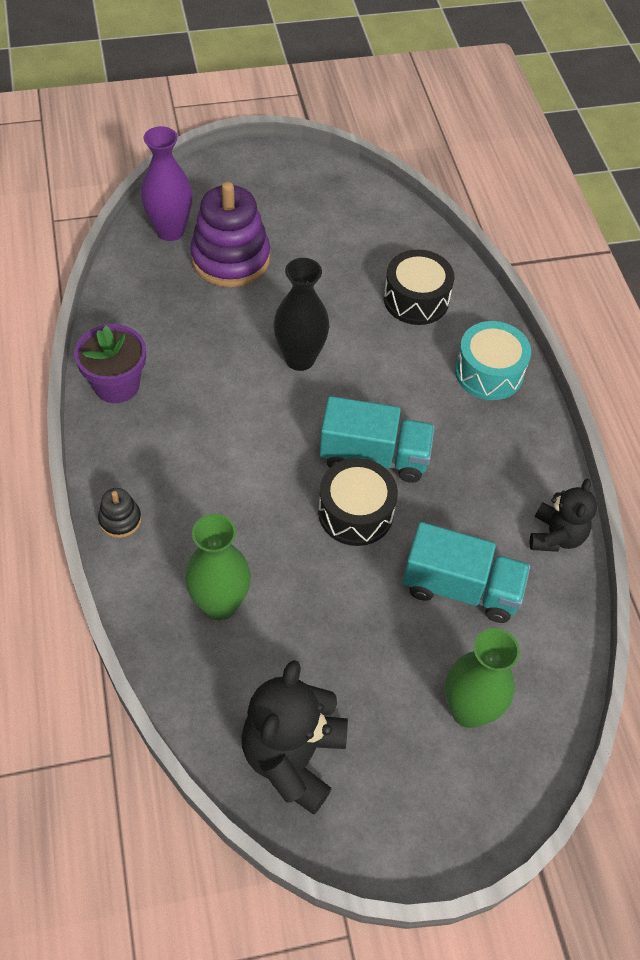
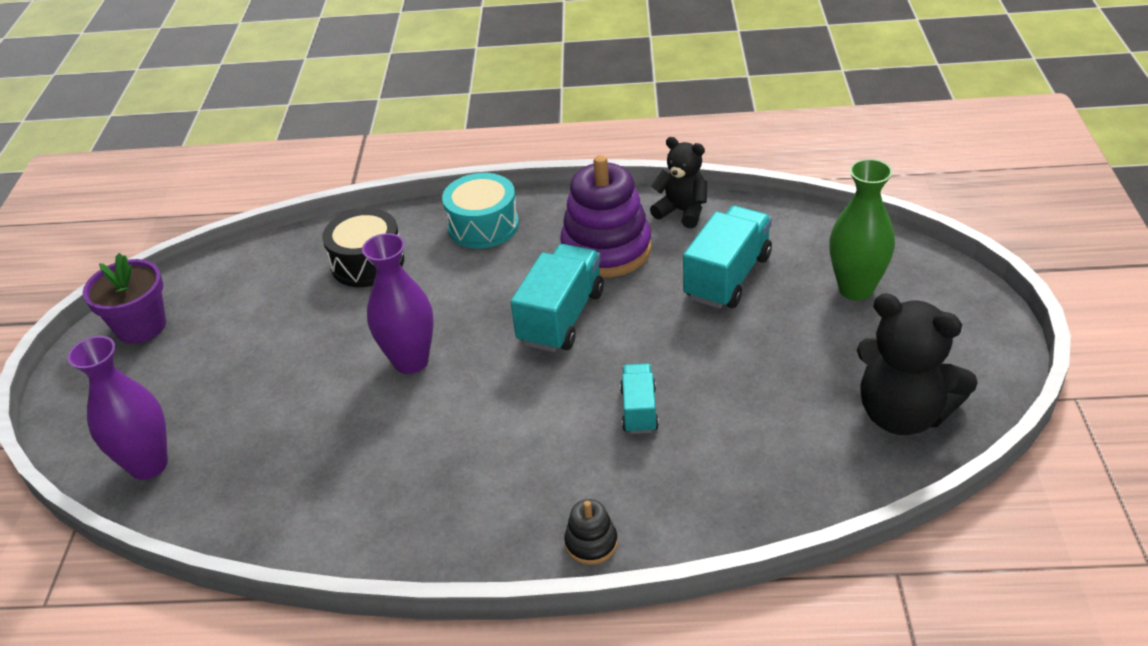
camera: 70 degrees left, 15 degrees down
(116, 385) = (383, 536): purple flower pot -> purple flower pot (141, 327)
(220, 604) = (722, 457): green vase -> none
(230, 259) = (229, 409): purple stacking toy -> purple stacking toy (606, 249)
(267, 534) = (639, 410): none -> turquoise truck
(300, 359) = (411, 361): black vase -> purple vase
(355, 512) = (627, 339): black drum -> none

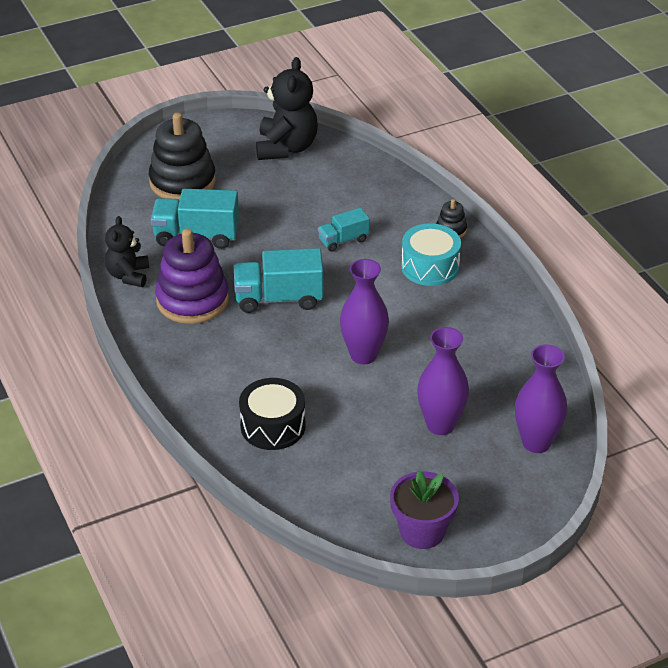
camera: 120 degrees left, 0 degrees up
(252, 390) = (440, 425): none -> purple vase
(483, 226) = (193, 376): turquoise drum -> turquoise drum (430, 266)
(856, 289) = (182, 182): green vase -> black stacking toy

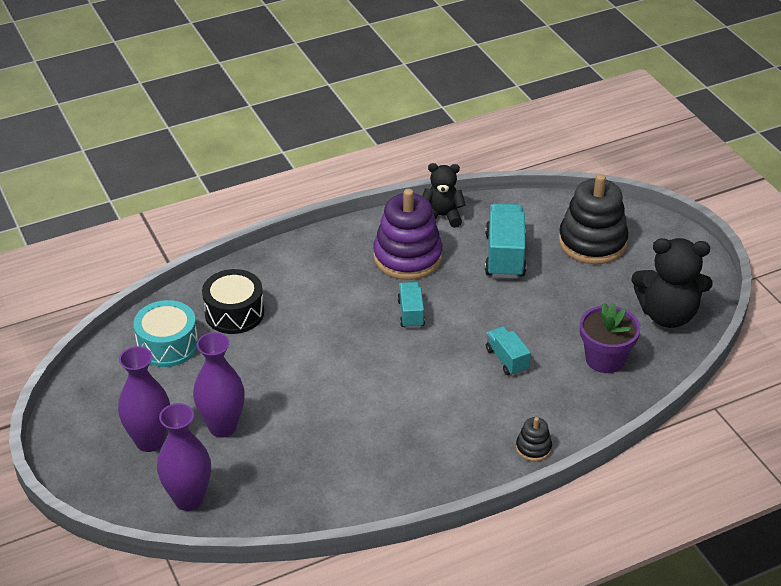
camera: 90 degrees right, 0 degrees up
(279, 298) = (411, 314): turquoise truck -> turquoise truck, size x0.58
(363, 355) = (326, 373): purple vase -> purple vase (149, 441)
(422, 531) = (89, 409): purple flower pot -> purple flower pot (605, 359)
(430, 266) = (466, 427): turquoise drum -> turquoise drum (167, 345)

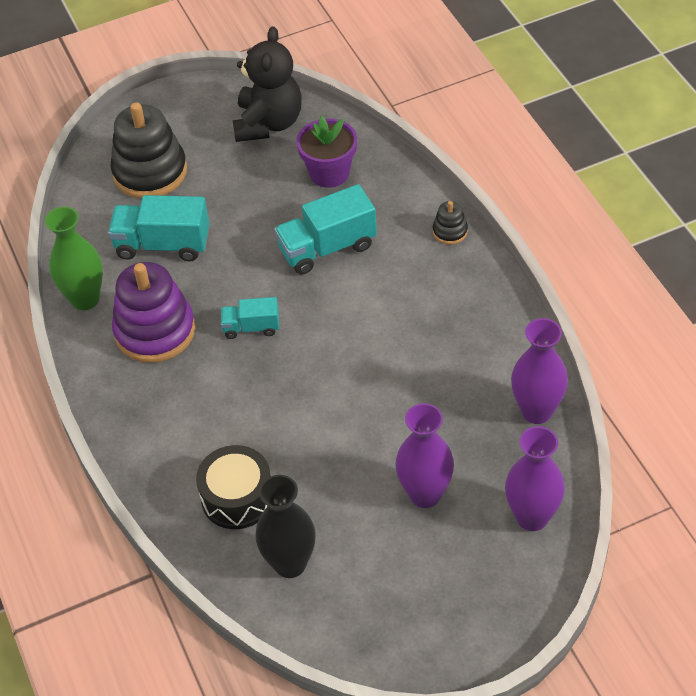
camera: 85 degrees left, 10 degrees up
(149, 441) = (448, 565): purple vase -> purple vase (536, 411)
(167, 345) = (290, 563): turquoise drum -> black vase
(442, 216) = (85, 299): black teddy bear -> green vase
(507, 359) = (327, 248): turquoise truck -> turquoise truck, size x1.73

